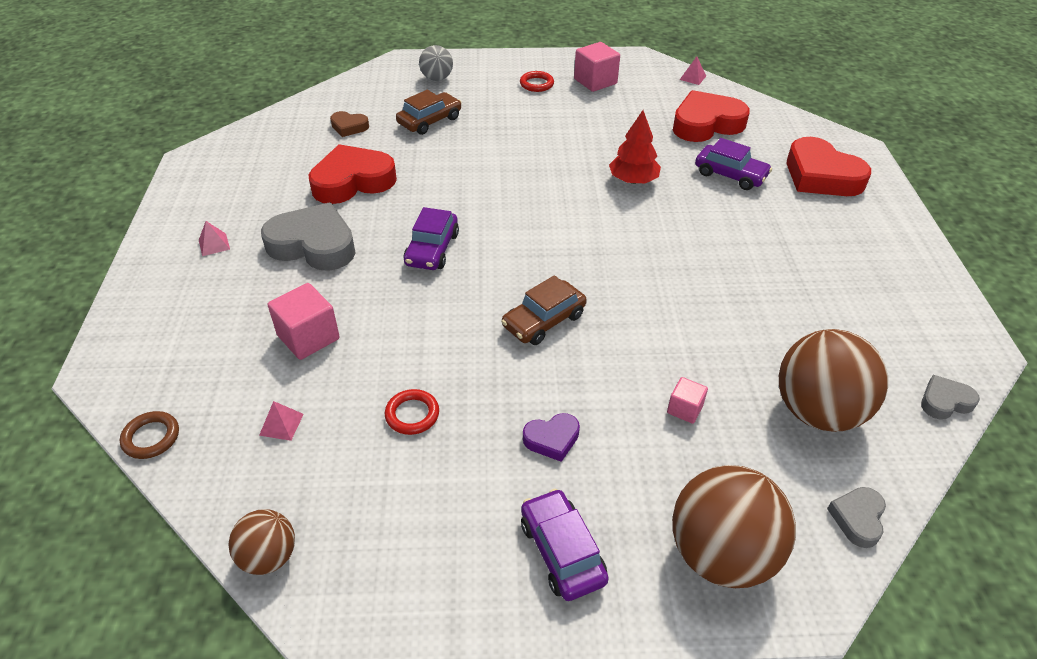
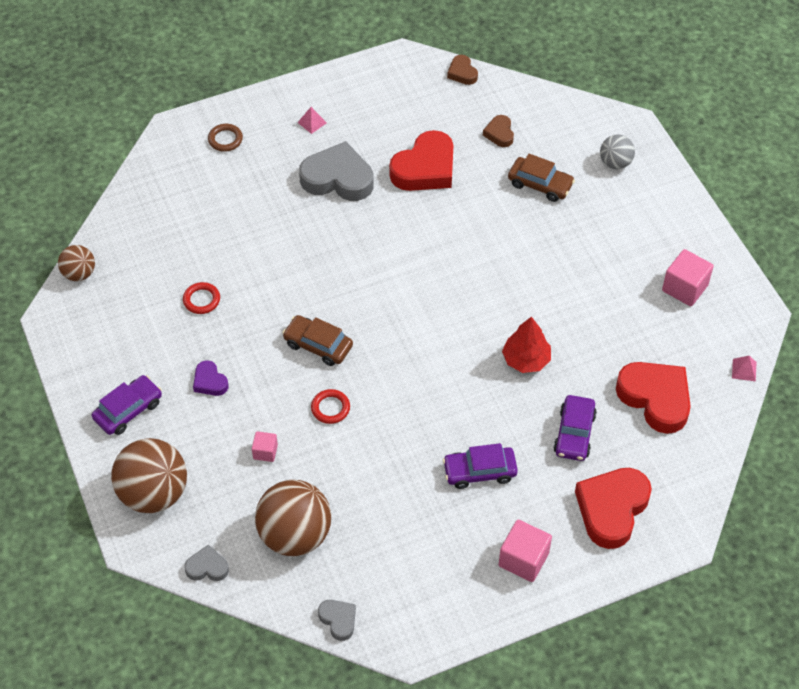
camera: 70 degrees right, 10 degrees up
(151, 437) = (136, 180): brown ring -> brown ring (225, 139)
(252, 129) = (462, 73): none -> brown heart
(281, 424) = (169, 237): pink pyramid -> none
(308, 337) = (245, 217): pink cube -> pink cube (523, 559)
(313, 245) = (338, 178): grey heart -> grey heart turned 75 degrees counterclockwise
(352, 181) = (425, 168): red heart -> red heart turned 90 degrees clockwise
(432, 249) = (366, 251): purple car -> purple car (479, 471)
(536, 84) = (651, 242): red ring -> red ring (330, 408)

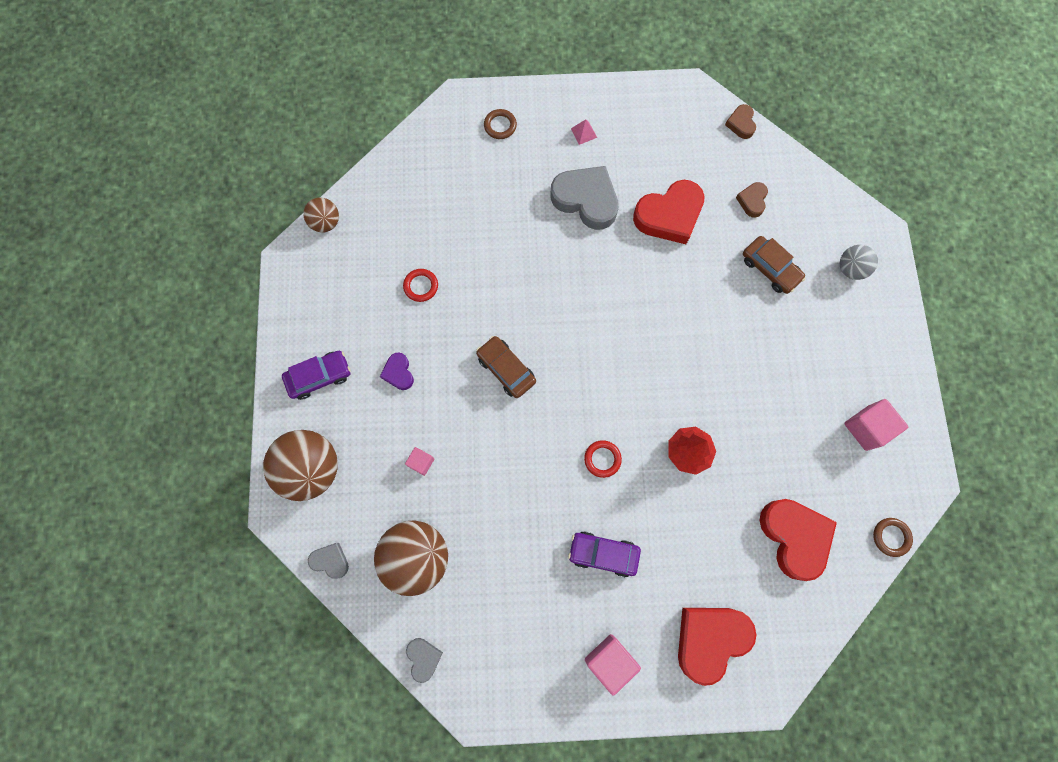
camera: 20 degrees right, 20 degrees up
(330, 408) = (494, 438): red ring -> red ring (602, 459)
(574, 433) = (704, 546): purple car -> none
(744, 370) = (891, 537): pink pyramid -> brown ring

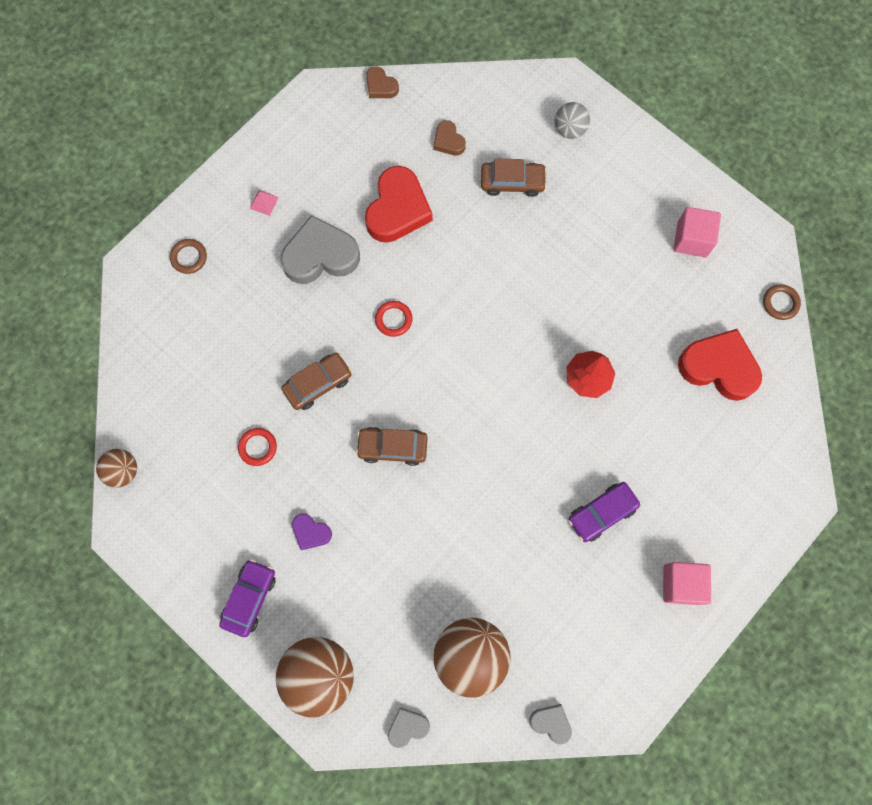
camera: 45 degrees left, 0 degrees up
(421, 462) = (400, 582): pink cube -> none
(500, 281) = (318, 383): none -> brown car
(602, 459) = (532, 444): red ring -> red ring (393, 319)
(710, 639) = (733, 498): red heart -> none

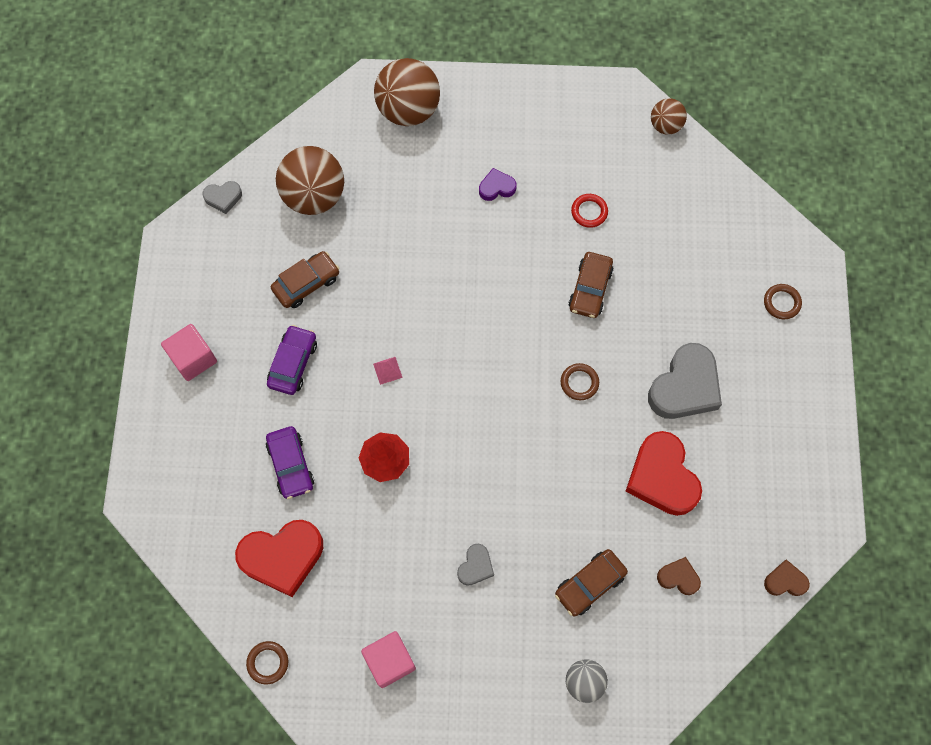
camera: 140 degrees right, 5 degrees down
(249, 598) = (499, 117): purple car -> purple car (291, 465)
(264, 202) = (772, 393): pink pyramid -> pink pyramid (387, 370)
(392, 447) = (491, 288): brown car -> brown car (306, 283)
(393, 319) = (579, 383): red ring -> brown ring
(407, 727) = (321, 124): grey heart -> grey heart (475, 566)

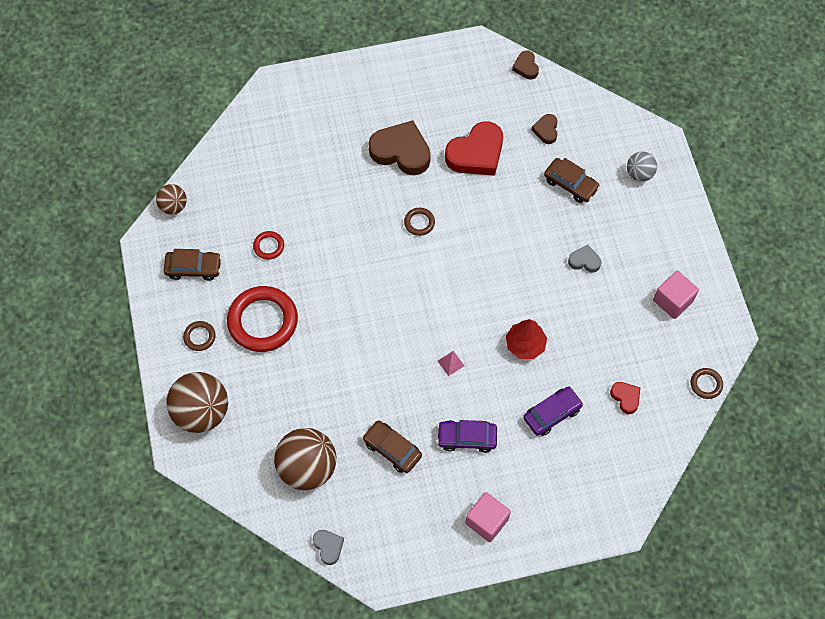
camera: 105 degrees left, 5 degrees down
(282, 557) = (625, 398): red heart -> red heart, size x0.49
(496, 187) = (263, 321): purple heart -> red ring
(590, 289) = (338, 231): brown car -> brown car (193, 268)
(685, 387) = (401, 151): grey heart -> brown heart
(781, 303) = (314, 100): brown ring -> brown ring (199, 337)

